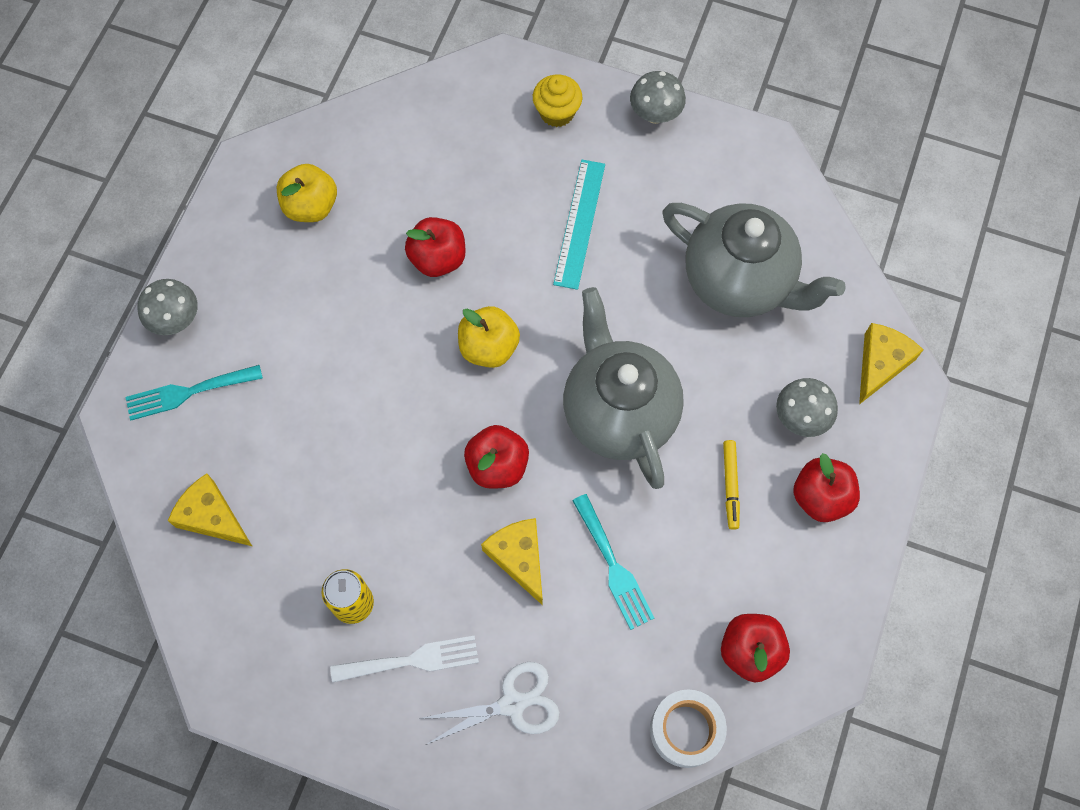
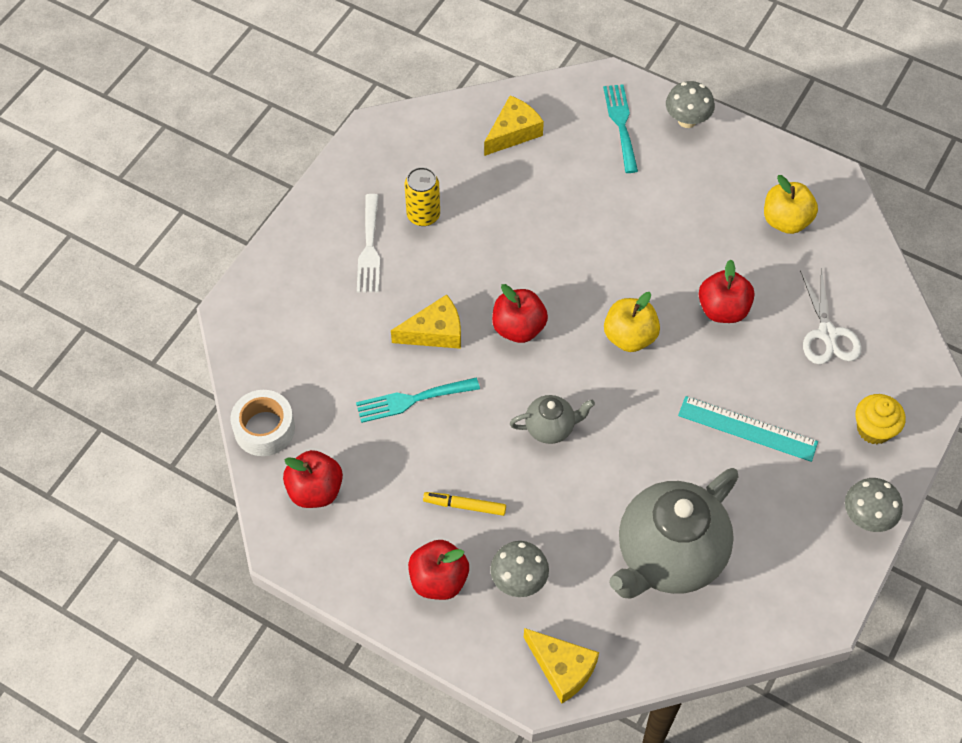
camera: 100 degrees right, 10 degrees down
(512, 704) = (318, 310): white scissors -> white scissors (827, 334)
(618, 413) = (550, 428): grey teapot -> grey teapot, size x0.47

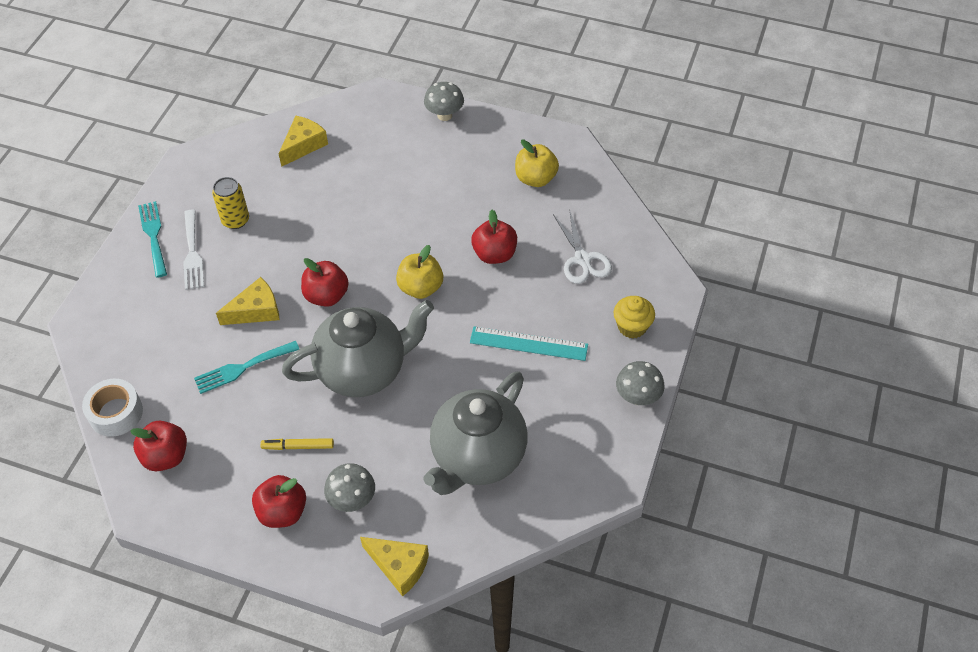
camera: 10 degrees left, 5 degrees down
(550, 428) = (364, 371): grey teapot -> grey teapot, size x2.15
(621, 124) = (391, 126): turquoise fork -> turquoise fork (153, 235)

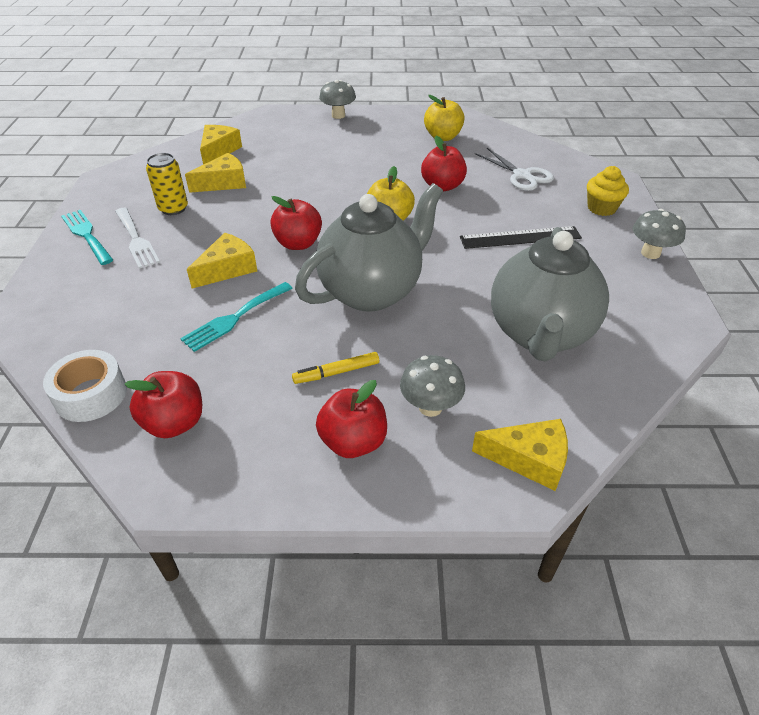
camera: 20 degrees left, 10 degrees down
(291, 195) = (224, 183): none -> yellow cheese
(528, 343) = (520, 237): turquoise ruler -> black ruler

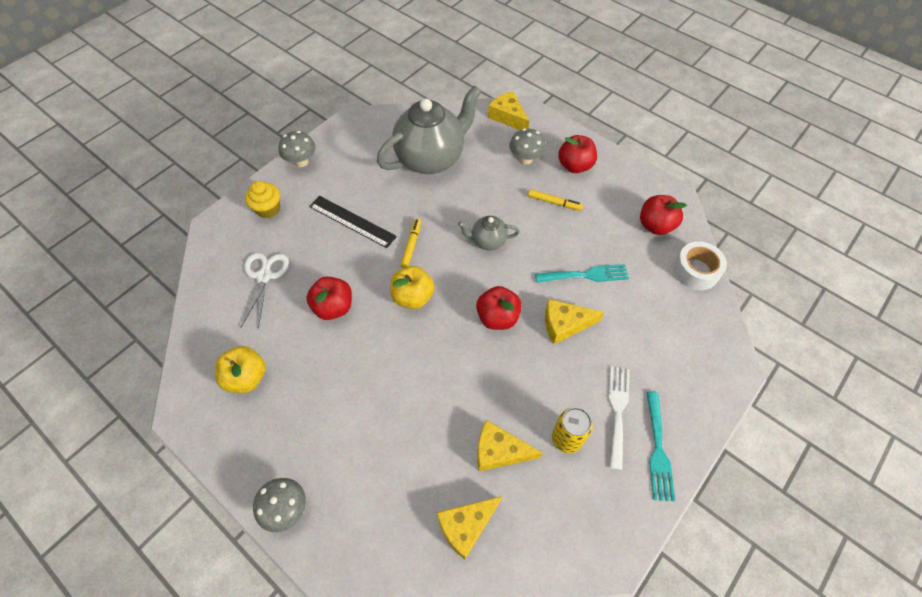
camera: 140 degrees left, 15 degrees up
(372, 291) = (488, 241): grey teapot -> grey teapot, size x0.47
(441, 250) = (411, 245): none -> yellow marker

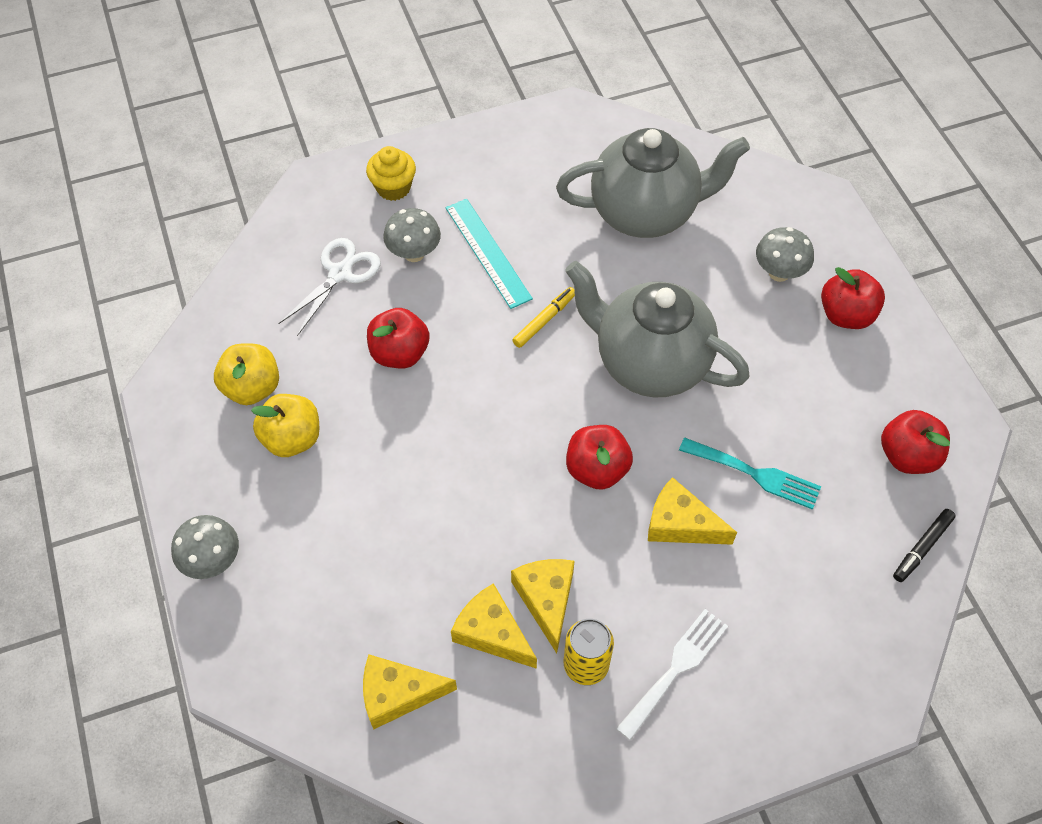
camera: 30 degrees right, 0 degrees up
(301, 162) = (470, 142): grey mushroom -> grey mushroom (414, 253)
(352, 221) = (487, 253): black ruler -> turquoise ruler
(413, 297) = (504, 389): yellow apple -> yellow apple (292, 438)
(488, 241) = (649, 363): grey teapot -> grey teapot, size x2.15
(508, 117) = (794, 199): yellow cheese -> yellow cheese (546, 599)
(554, 203) = (779, 354): yellow marker -> none
(658, 450) = (695, 745): turquoise fork -> none
(696, 271) = (922, 548): white tape -> black marker

